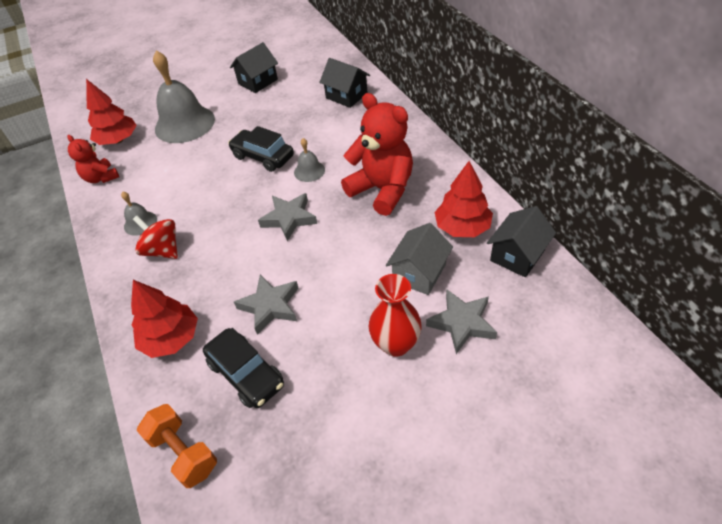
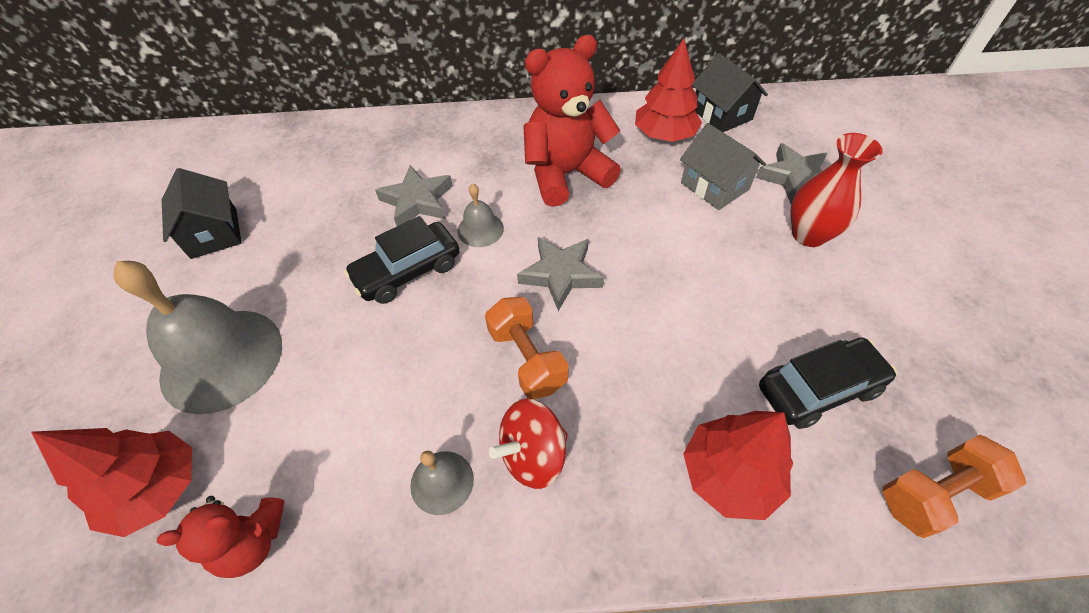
camera: 70 degrees left, 5 degrees up
(221, 226) = (527, 359): none -> orange dumbbell
(270, 306) = (712, 335): grey star -> grey star (417, 201)
(346, 96) = (356, 151): black house -> none

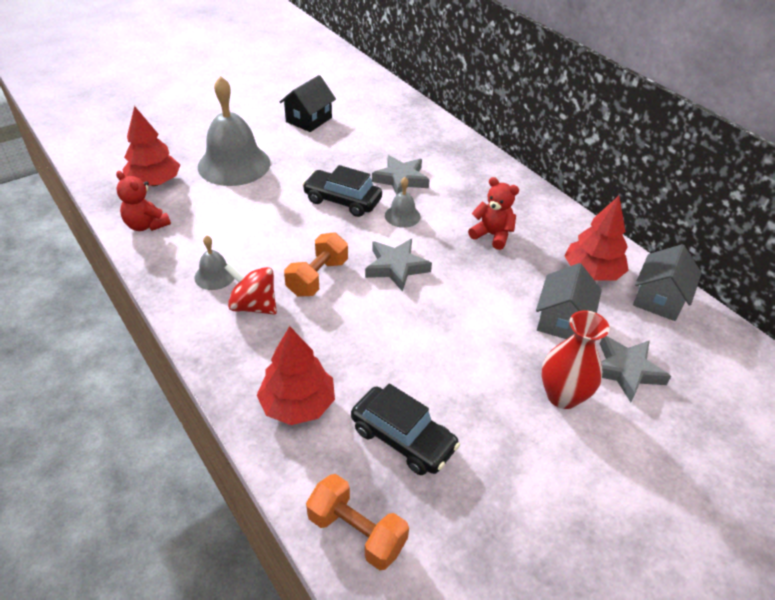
camera: 55 degrees right, 10 degrees down
(566, 174) = (492, 235): red teddy bear -> red teddy bear, size x0.55
(721, 114) = (659, 299): black house -> grey house

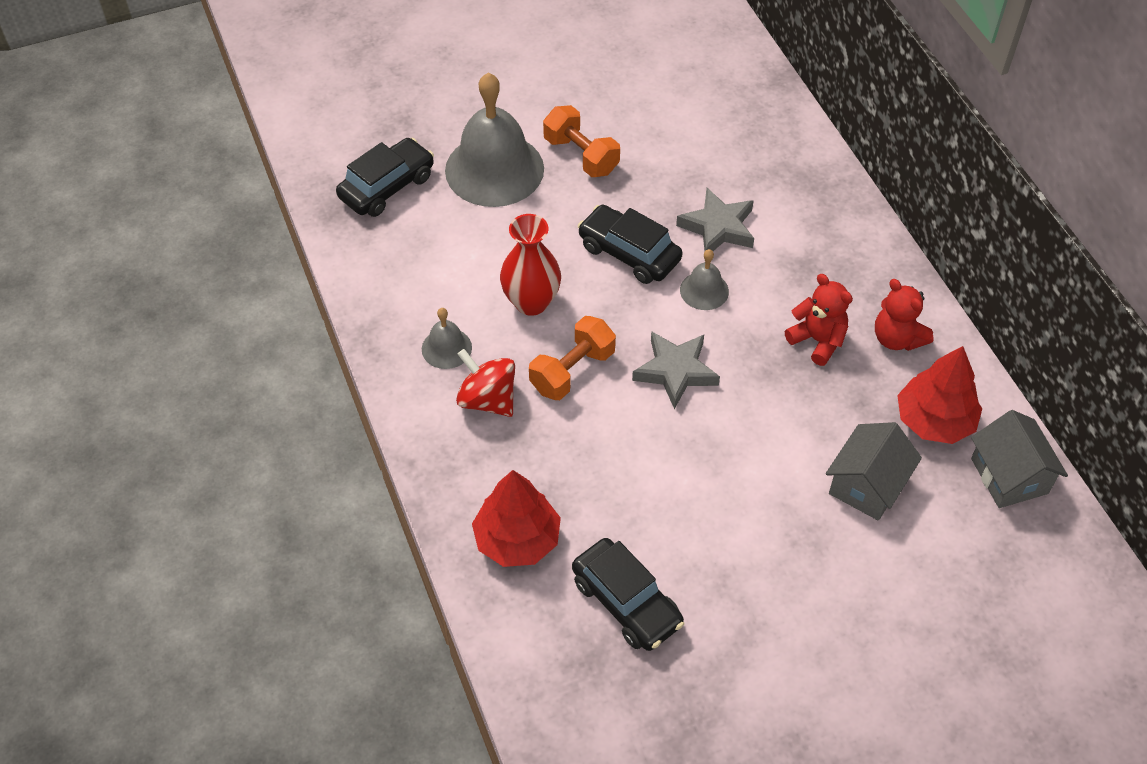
camera: 15 degrees right, 10 degrees up
(146, 225) = (371, 257): red teddy bear -> red teddy bear (897, 338)
(154, 182) = (387, 187): red tree -> black car
(309, 120) = (611, 98): black house -> none
(356, 532) = (552, 695): orange dumbbell -> orange dumbbell (581, 155)
(562, 396) = (830, 586): red vase -> red vase (531, 302)
(626, 370) = (922, 567): grey star -> none
(659, 299) = (1009, 476): grey house -> grey house turned 60 degrees counterclockwise

